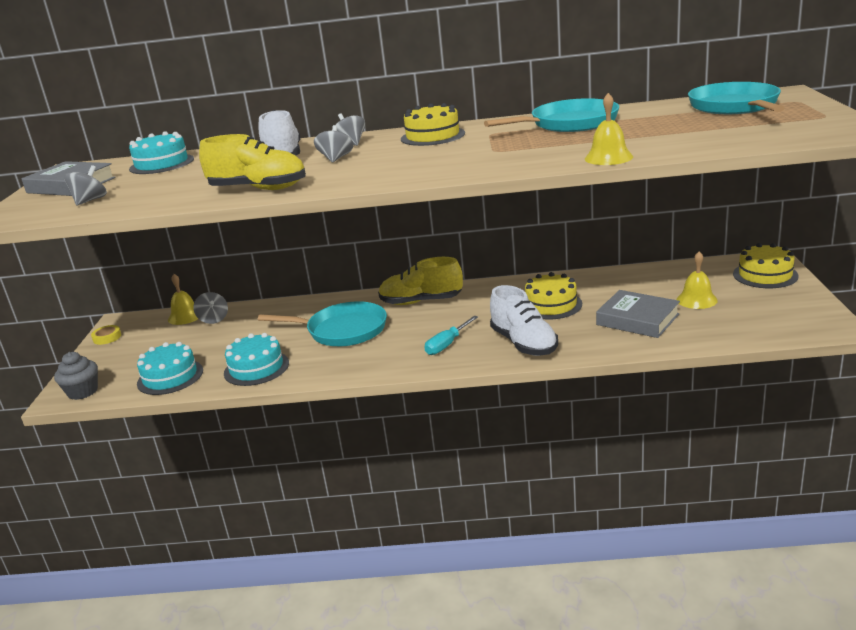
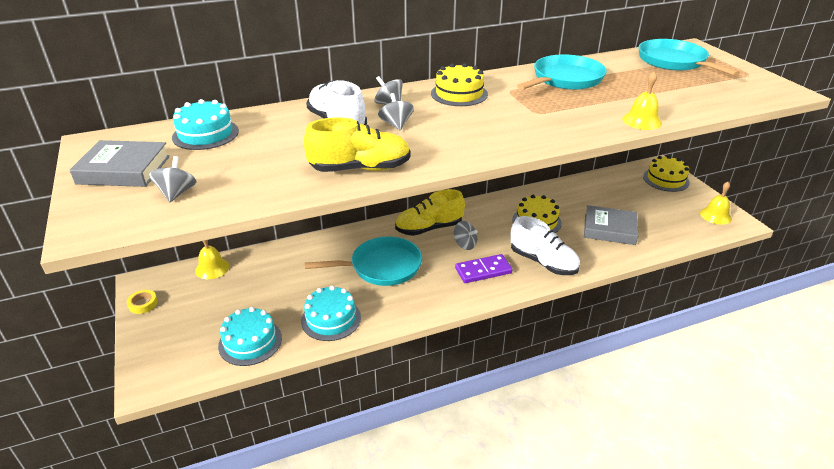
camera: 25 degrees left, 10 degrees up
(83, 392) = (166, 374): grey cupcake -> none
(213, 319) = (245, 268): grey spinning top -> grey spinning top (465, 244)
(447, 344) = (483, 271): turquoise screwdriver -> purple domino
(696, 300) = (637, 206): yellow bell -> yellow bell (715, 215)

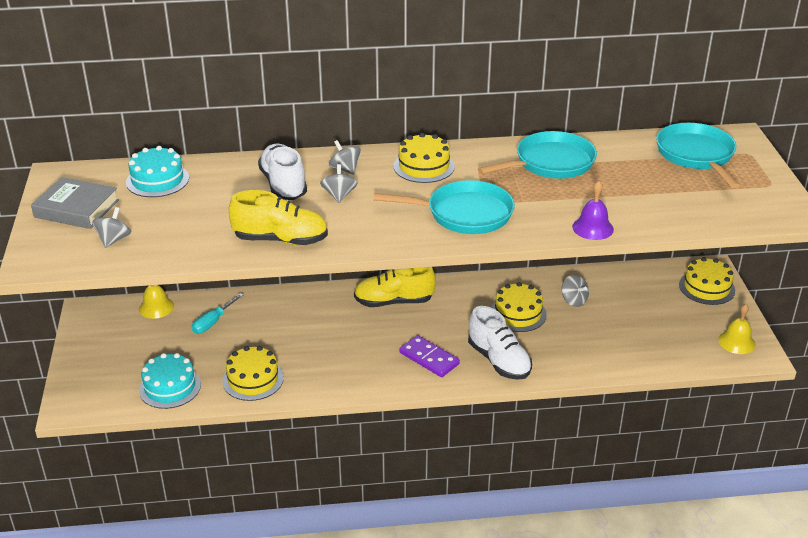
camera: 15 degrees right, 0 degrees up
(143, 304) = (82, 332): yellow tape -> none
(272, 272) = (213, 322): none -> turquoise screwdriver
(331, 319) = (253, 379): turquoise cake -> yellow cake
(382, 267) = (325, 335): turquoise pan -> turquoise pan (464, 214)
(465, 244) = (424, 326): grey spinning top -> grey spinning top (574, 300)
(483, 271) = (429, 358): purple domino -> purple domino turned 45 degrees clockwise
(609, 229) = (597, 336): grey book -> none
(642, 121) = (592, 228): yellow bell -> purple bell

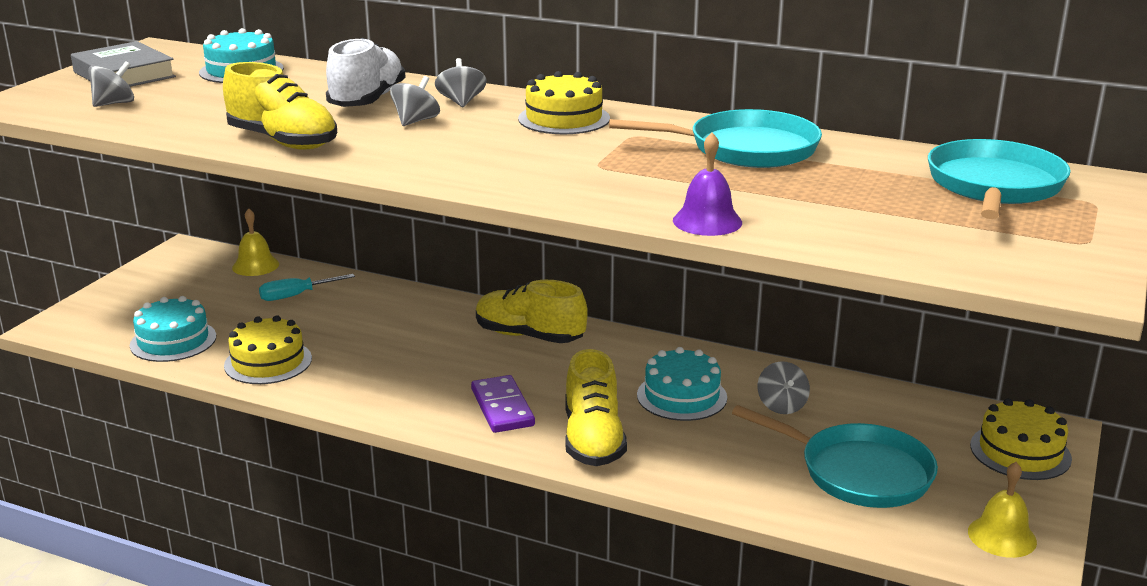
camera: 30 degrees right, 10 degrees down
(464, 214) = (545, 169): turquoise pan -> turquoise pan (858, 472)
(499, 361) = (593, 440): white shoe -> yellow shoe
(518, 313) = (681, 396): yellow cake -> turquoise cake

